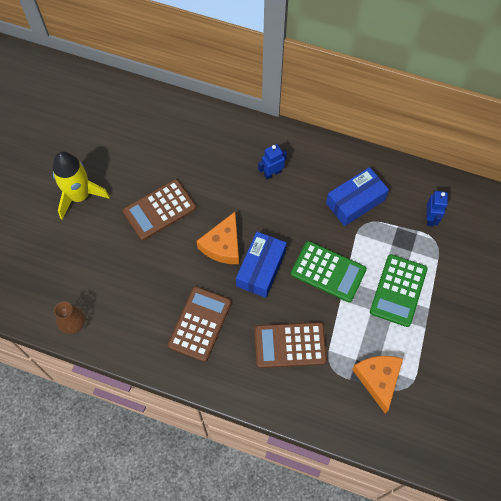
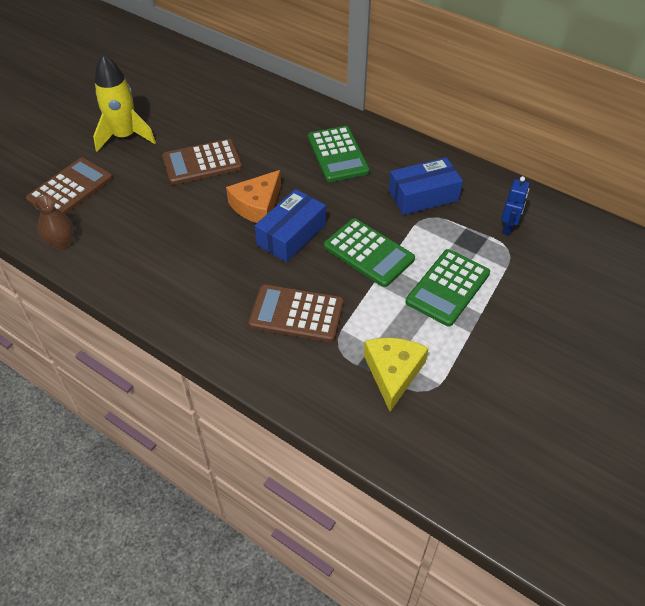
camera: 15 degrees right, 15 degrees down
(200, 324) = (200, 271): brown calculator -> brown calculator (70, 189)
(272, 173) = (337, 154): blue robot -> green calculator
(378, 379) = (393, 373): orange cheese -> yellow cheese

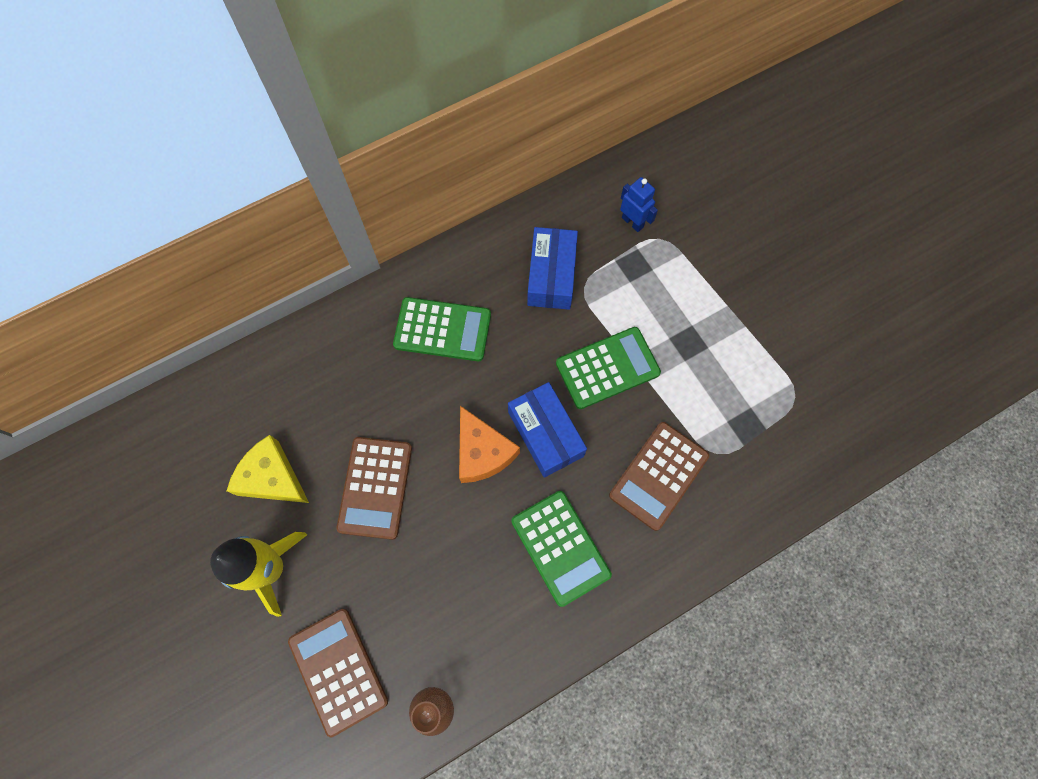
camera: 65 degrees left, 20 degrees up
(393, 373) = (766, 417): yellow cheese -> yellow cheese (272, 477)
(447, 287) = (685, 318): green calculator -> green calculator (560, 548)

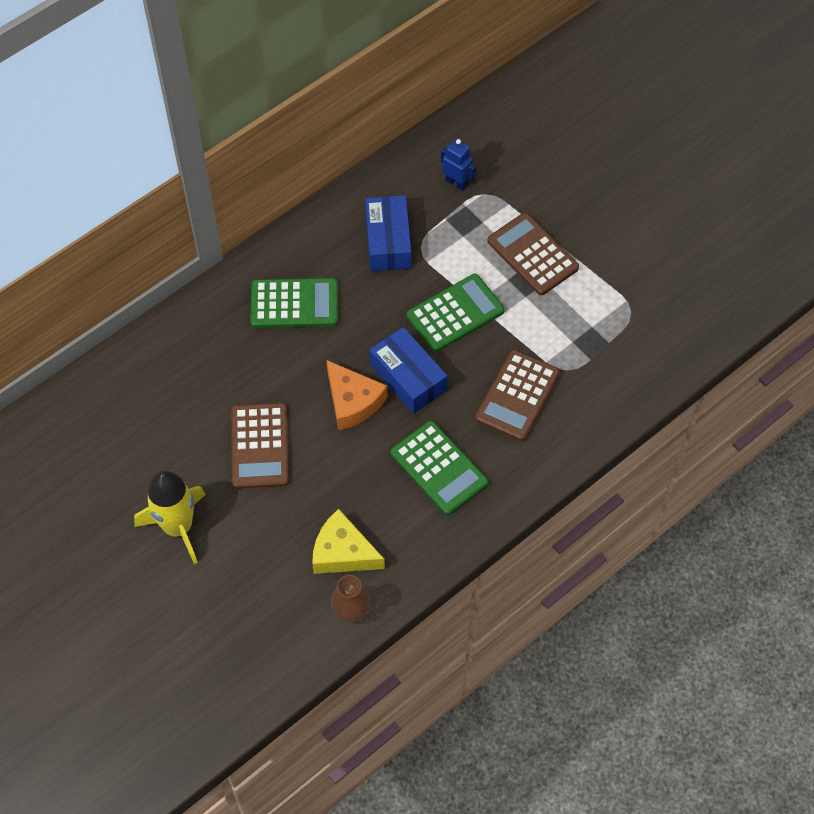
camera: 10 degrees left, 10 degrees down
(272, 477) = (161, 453): yellow cheese -> yellow cheese (343, 552)
(338, 670) = (259, 597): brown calculator -> brown calculator (532, 254)

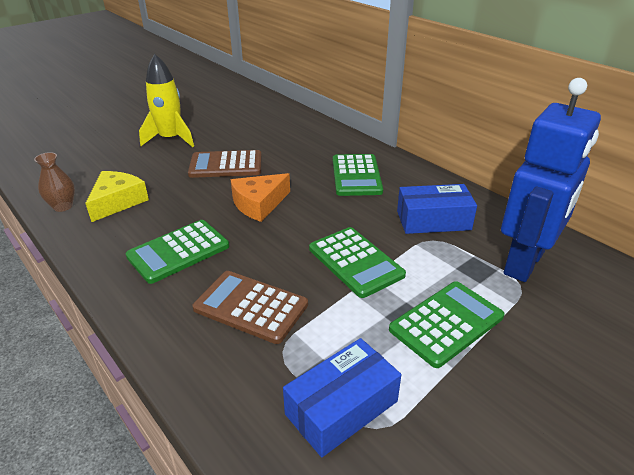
camera: 90 degrees right, 25 degrees down
(408, 377) = (280, 233): blue box -> blue box (341, 407)
(456, 183) = (525, 263): blue robot -> blue robot, size x2.41
(532, 254) = (446, 323): brown calculator -> green calculator

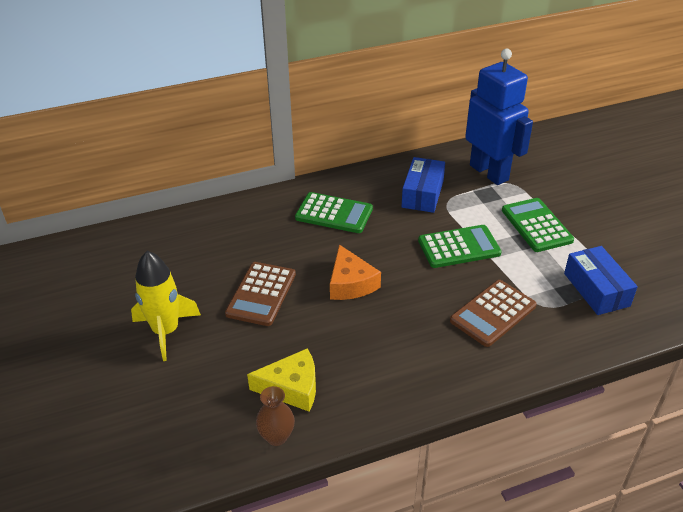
camera: 70 degrees left, 5 degrees up
(117, 202) = (292, 387): yellow cheese -> yellow cheese turned 135 degrees clockwise
(178, 251) = (404, 347): green calculator -> none

